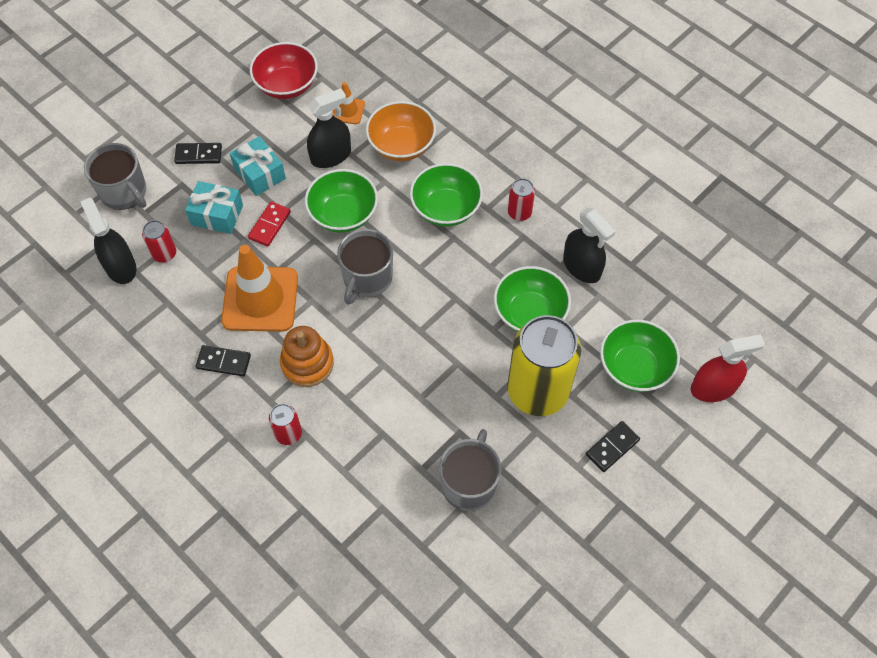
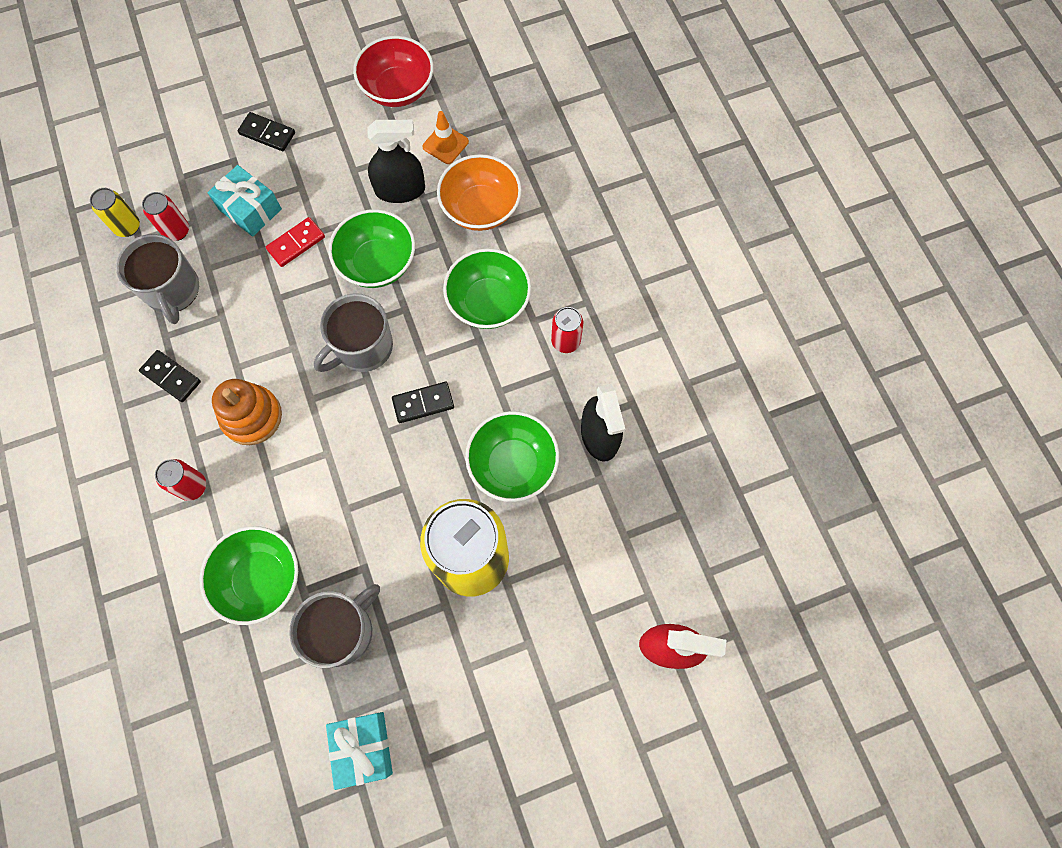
camera: 25 degrees right, 10 degrees up
(120, 266) = (127, 227): black spray bottle -> yellow can
(124, 192) = (173, 145): grey mug -> grey mug (172, 290)
(260, 173) = (317, 180): turquoise gift -> turquoise gift (363, 748)
(260, 299) = (243, 323): orange traffic cone -> none
(612, 447) = (517, 663): black domino -> black domino (423, 403)
(634, 367) = (593, 581): green bowl -> green bowl (260, 579)

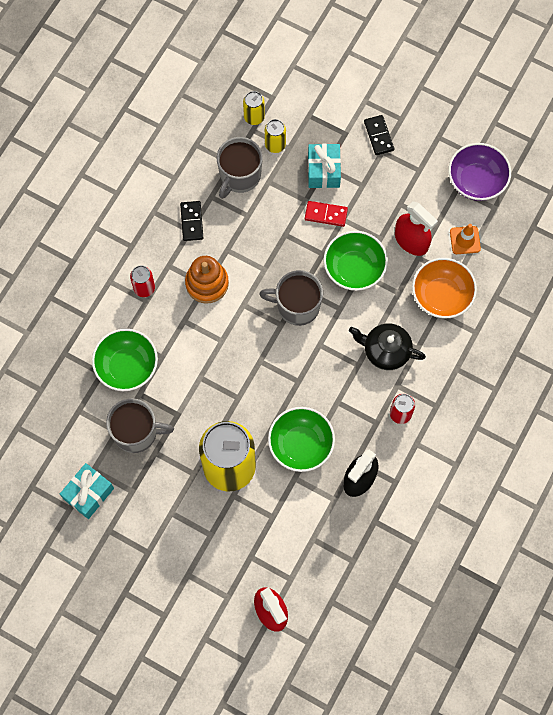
camera: 50 degrees right, 0 degrees up
(176, 231) = (275, 145): red can -> yellow can
(398, 89) = (476, 181): red bowl -> purple bowl
(400, 190) = (411, 241): black spray bottle -> red spray bottle
(423, 403) = (293, 366): black domino -> none
(488, 302) = (385, 351): green bowl -> black teapot

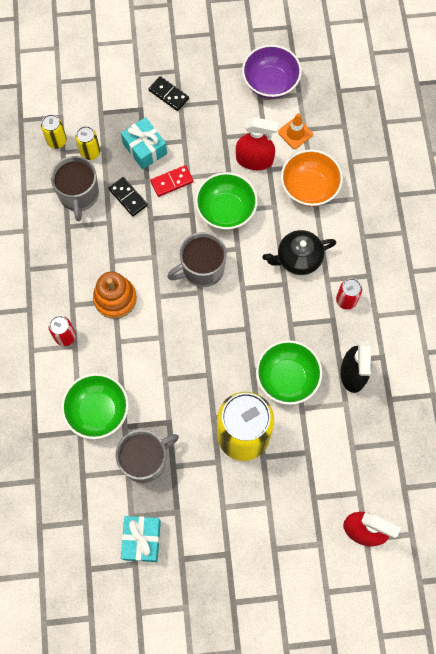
camera: 35 degrees left, 0 degrees up
(192, 222) = (66, 257): black domino -> black domino (128, 197)

